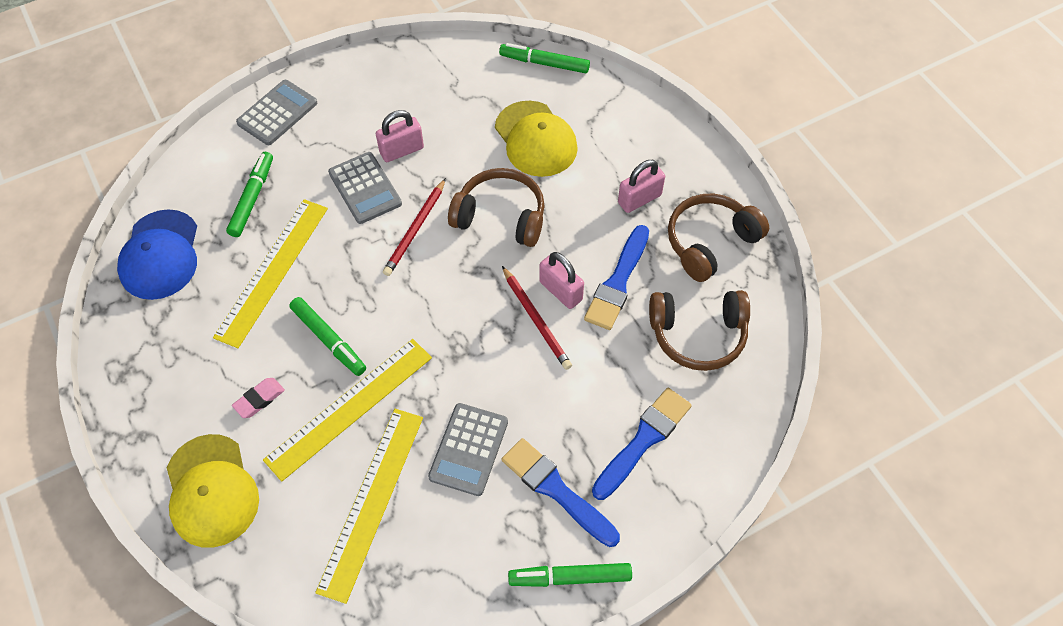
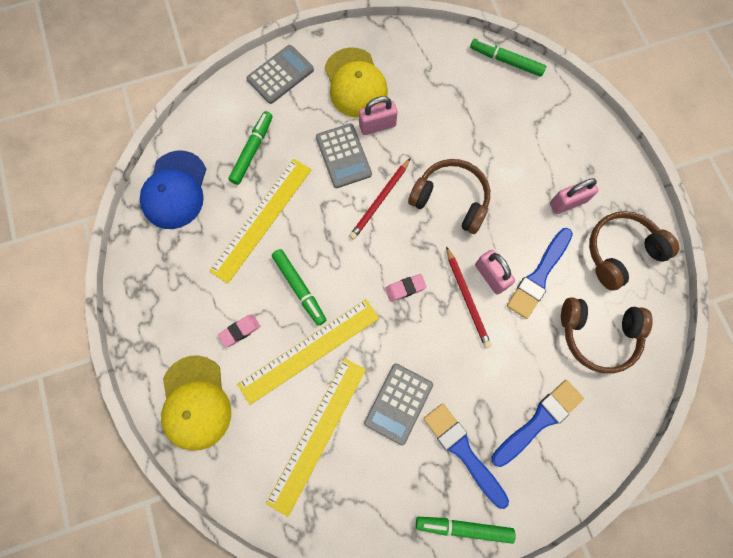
camera: 10 degrees right, 15 degrees up
(459, 320) = (405, 288): none -> pink eraser
(535, 139) = (489, 132): yellow cap -> yellow cap (355, 83)

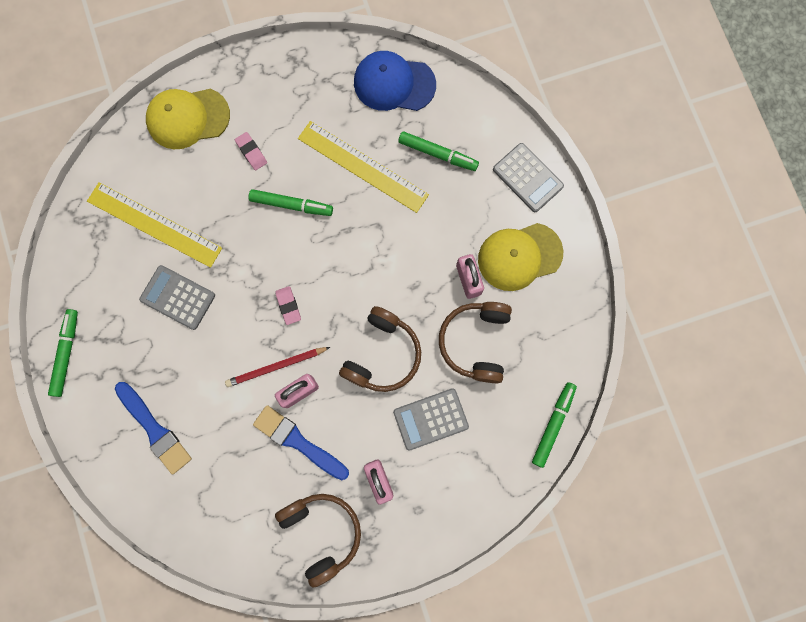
camera: 90 degrees right, 5 degrees up
(299, 288) = (291, 205): green marker -> green marker turned 135 degrees counterclockwise
(309, 351) = (230, 215): yellow ruler -> none
(343, 156) = (432, 245): grey calculator -> grey calculator (430, 419)
(380, 200) = (382, 282): red pencil -> none
(463, 451) = (131, 356): blue brush -> none
(597, 335) = (235, 497): brown headphones -> brown headphones (475, 342)

